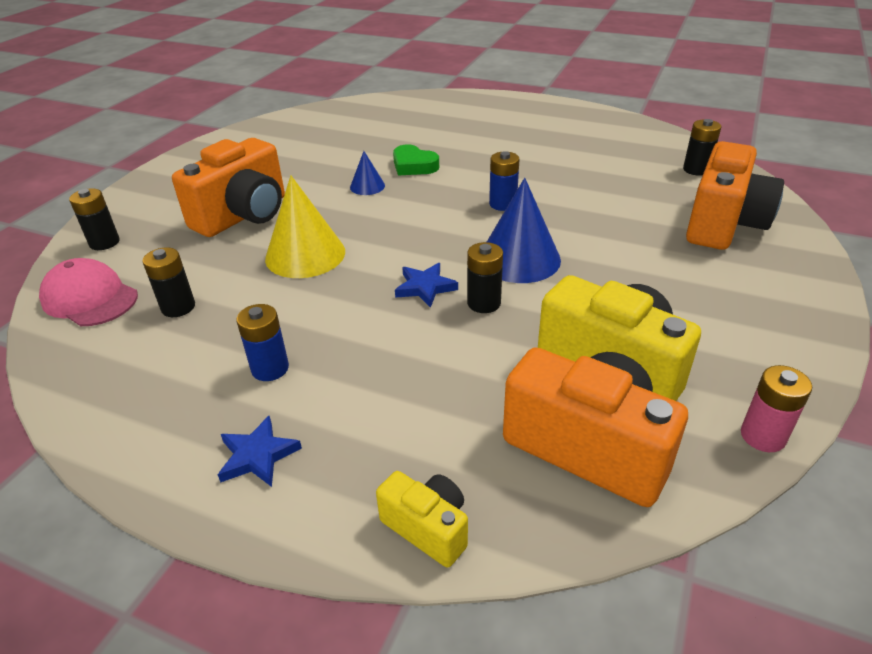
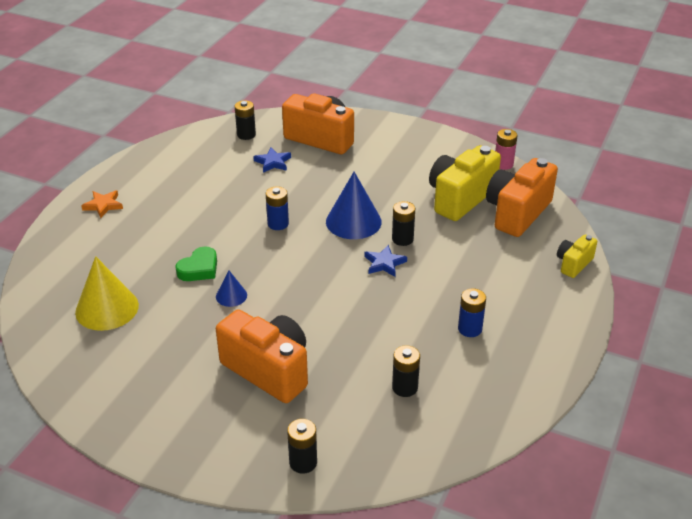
camera: 90 degrees left, 0 degrees up
(90, 298) = (391, 447): pink cap -> none
(257, 455) = (540, 325): blue star -> blue star (273, 162)
(305, 255) = (338, 325): yellow cone -> yellow cone (107, 308)
(515, 111) = (103, 205): none -> orange star

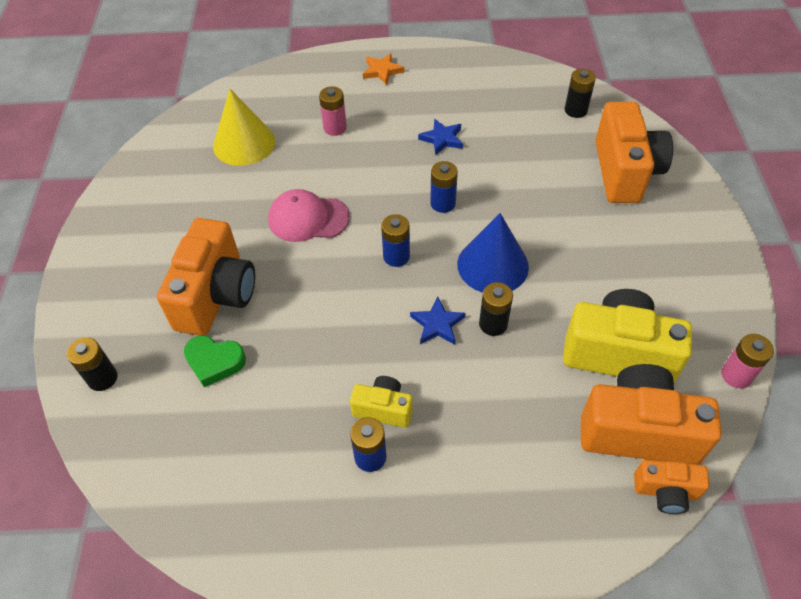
camera: 65 degrees right, 15 degrees up
(143, 251) = (335, 128): none -> pink battery
(199, 269) = (333, 177): green heart -> green heart (214, 362)
(231, 296) = (308, 218): blue cone -> pink cap
(273, 162) = (545, 152): blue star -> blue star (442, 139)
(309, 262) = (396, 256): none -> blue battery
(405, 387) = (241, 426): black battery -> none
(560, 219) = (665, 492): none -> orange camera
(573, 264) = (574, 542): yellow camera -> yellow camera (383, 409)

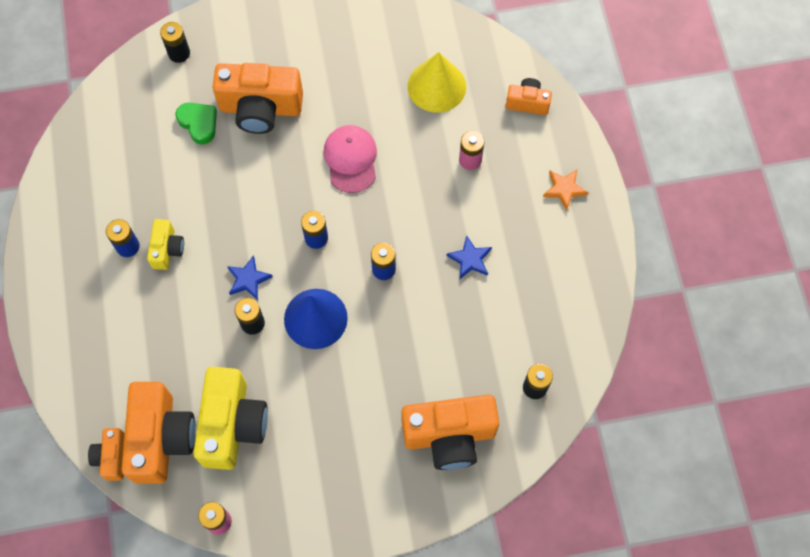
camera: 80 degrees right, 15 degrees up
(214, 362) = (199, 123): green heart -> green heart turned 135 degrees clockwise
(285, 84) = (527, 103): none -> orange camera

